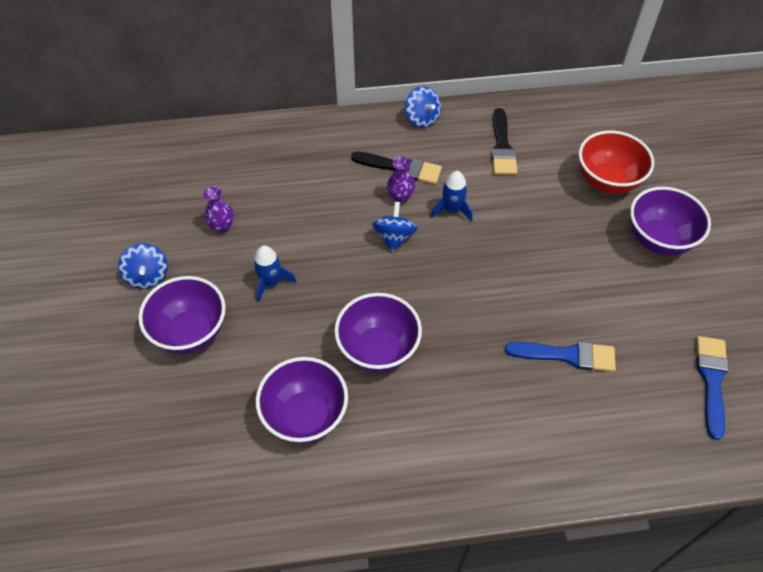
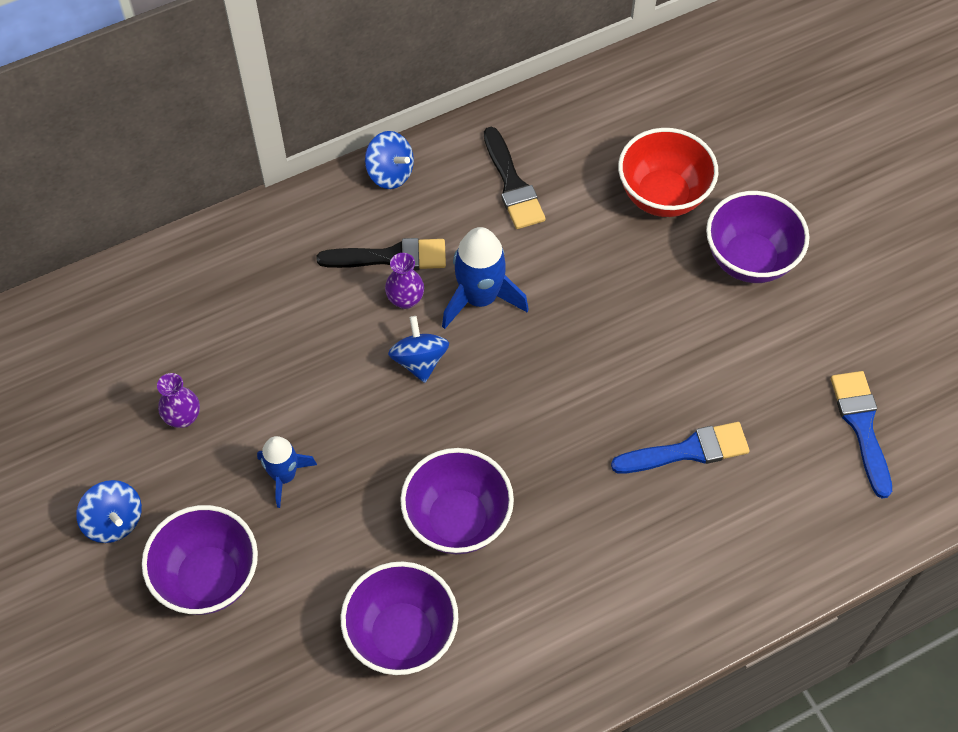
camera: 20 degrees left, 5 degrees up
(452, 210) = (480, 298): blue rocket -> blue rocket, size x1.55

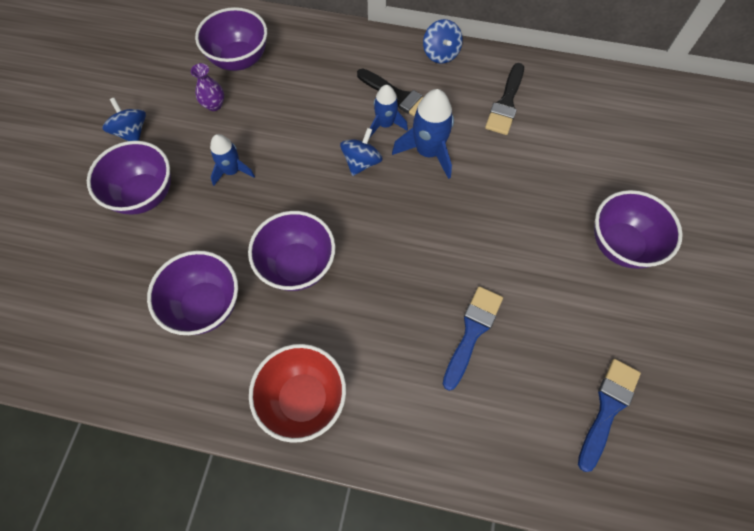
camera: 40 degrees right, 5 degrees up
(114, 521) = (132, 132): blue spinning top -> blue spinning top turned 150 degrees clockwise
(157, 342) = (239, 59): none -> purple bowl
(405, 299) = (385, 124): purple vase -> blue rocket
(662, 196) = (595, 169): red bowl -> red bowl (303, 399)
(688, 451) = (472, 332): blue brush -> blue brush turned 90 degrees counterclockwise

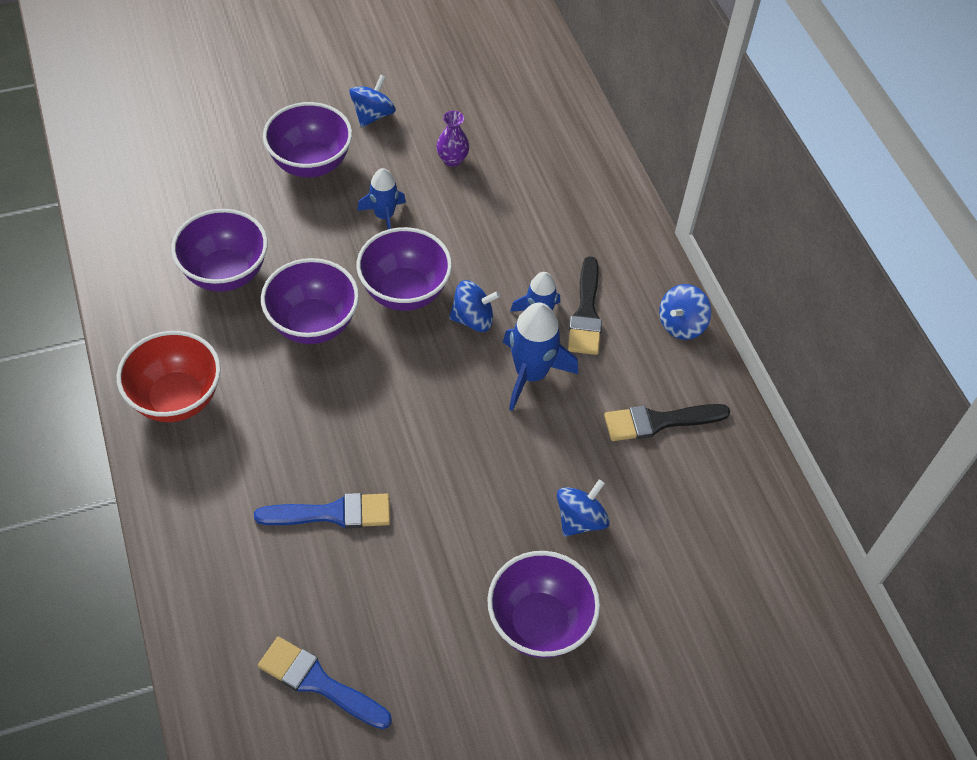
camera: 55 degrees right, 10 degrees down
(239, 59) = (525, 149): purple bowl -> purple bowl (404, 292)
(555, 182) = (580, 519): none -> blue spinning top
(607, 408) = (319, 683): blue brush -> blue brush turned 150 degrees counterclockwise

